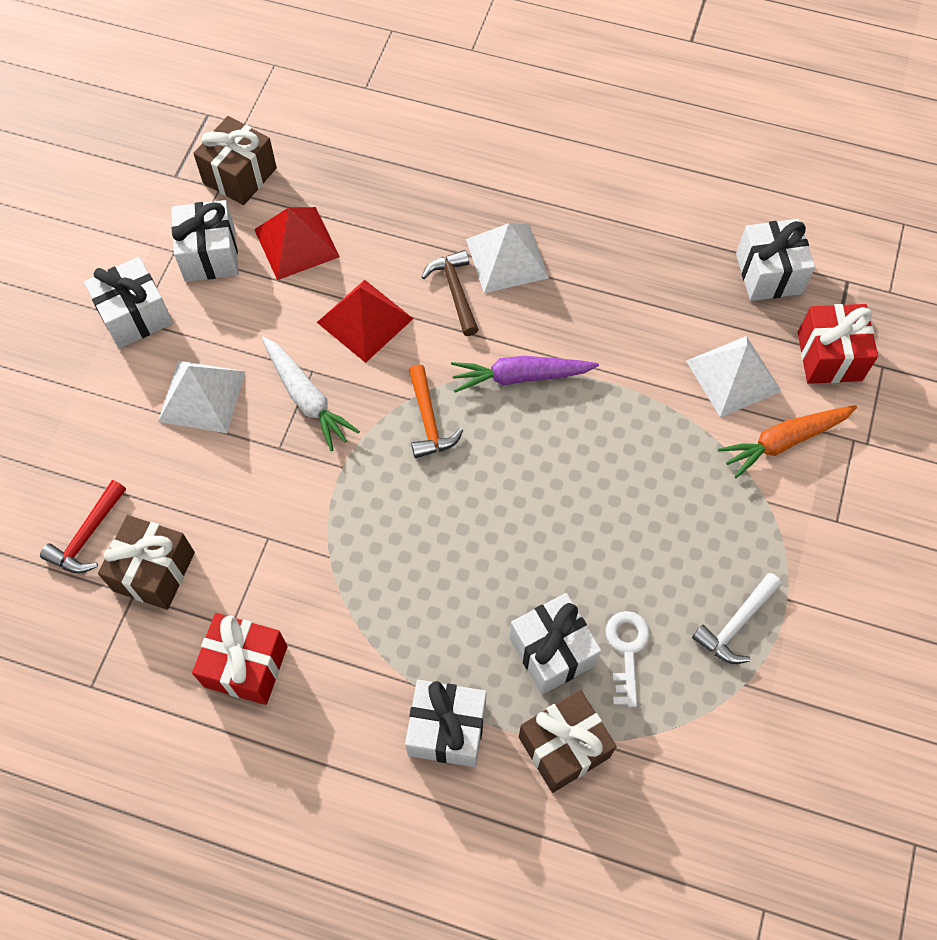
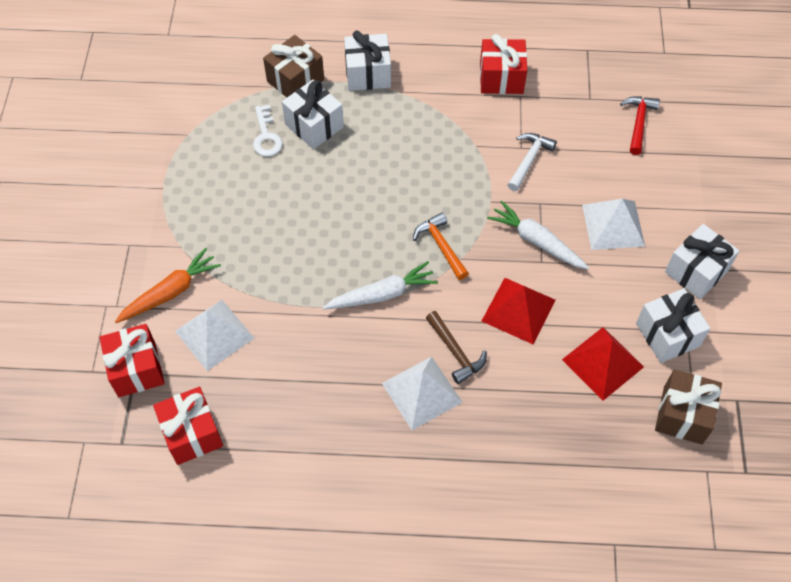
camera: 165 degrees right, 5 degrees down
(154, 571) = (584, 113): brown gift -> none
(520, 377) = (382, 294): purple carrot -> white carrot
(736, 625) = (196, 165): white hammer -> white hammer (529, 160)
(768, 273) = (192, 433): white gift -> red gift

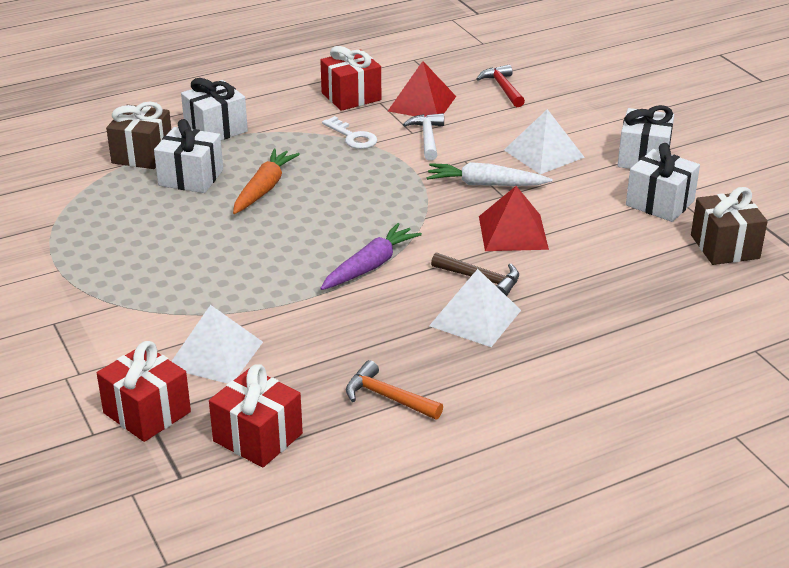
camera: 30 degrees left, 25 degrees down
(170, 292) = (135, 341): orange carrot -> orange carrot (264, 189)
(266, 136) = (145, 199): white key -> white key (352, 137)
(382, 294) = (370, 266): white carrot -> purple carrot
(441, 246) = (397, 216): orange hammer -> orange hammer (387, 397)
(603, 363) = (623, 239): red pyramid -> red pyramid (422, 103)

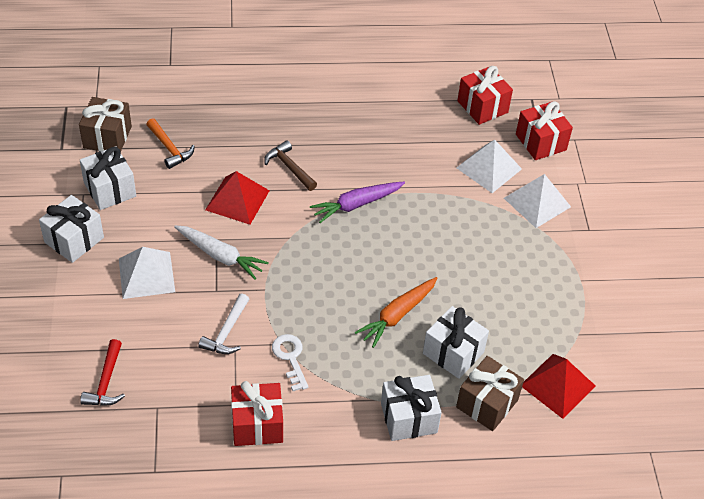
camera: 160 degrees left, 15 degrees up
(387, 397) = (399, 106): orange hammer -> orange hammer (170, 148)
(422, 103) = (198, 386): red pyramid -> red pyramid (557, 385)
(475, 318) = (314, 140): white pyramid -> white pyramid (537, 202)

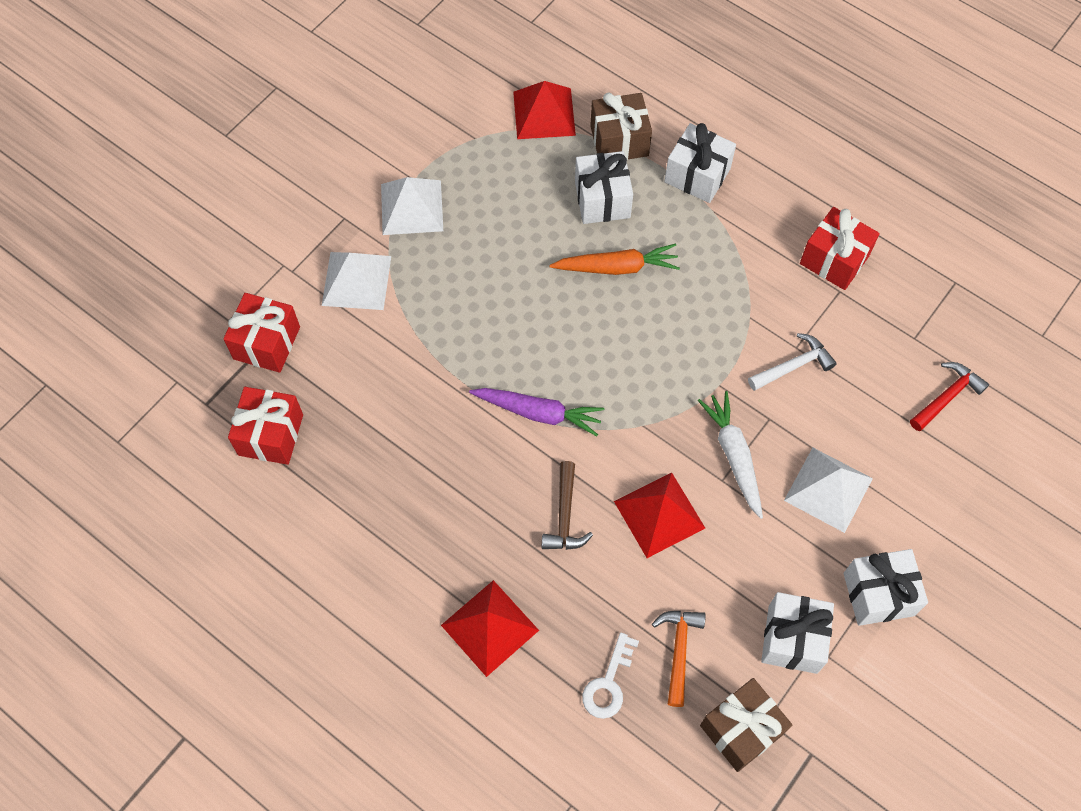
camera: 135 degrees left, 15 degrees up
(278, 101) = (490, 627): none -> red pyramid
(290, 358) = (754, 298): white key -> white key (608, 683)
(489, 168) = (357, 353): white pyramid -> white pyramid (412, 207)

